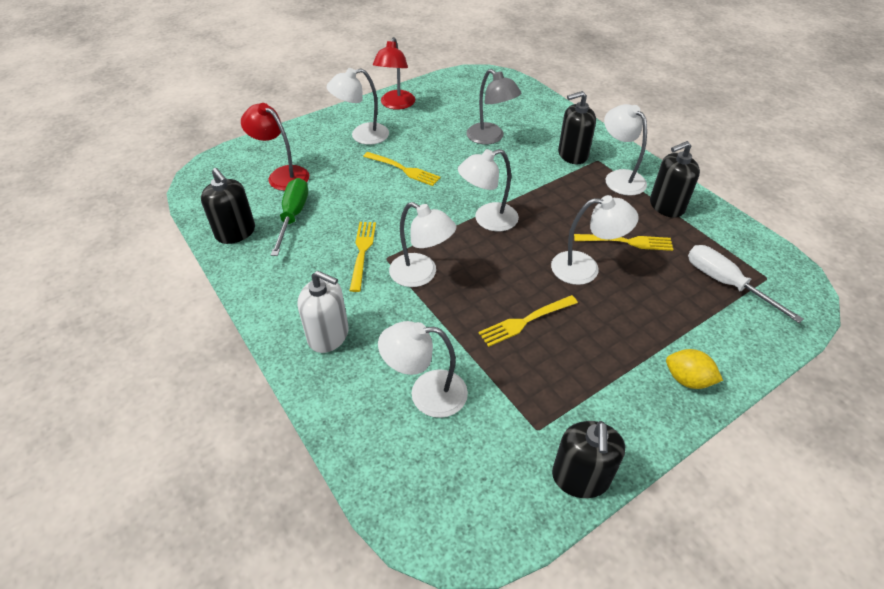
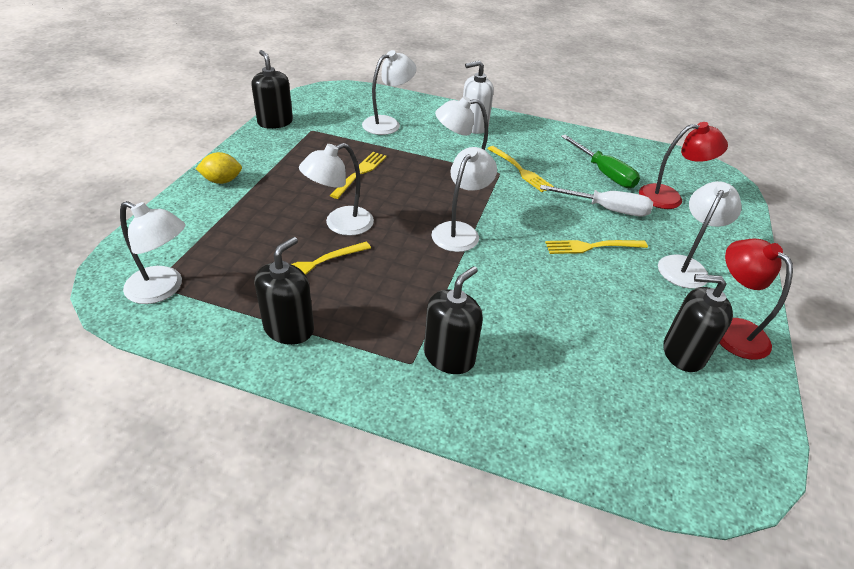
camera: 140 degrees right, 5 degrees down
(235, 232) = (617, 150): black soap dispenser -> black soap dispenser (683, 353)
(490, 138) = (567, 333): grey lamp -> none
(619, 178) = (366, 346): white lamp -> white lamp (163, 289)
(725, 283) = (199, 262): white screwdriver -> white screwdriver (606, 209)

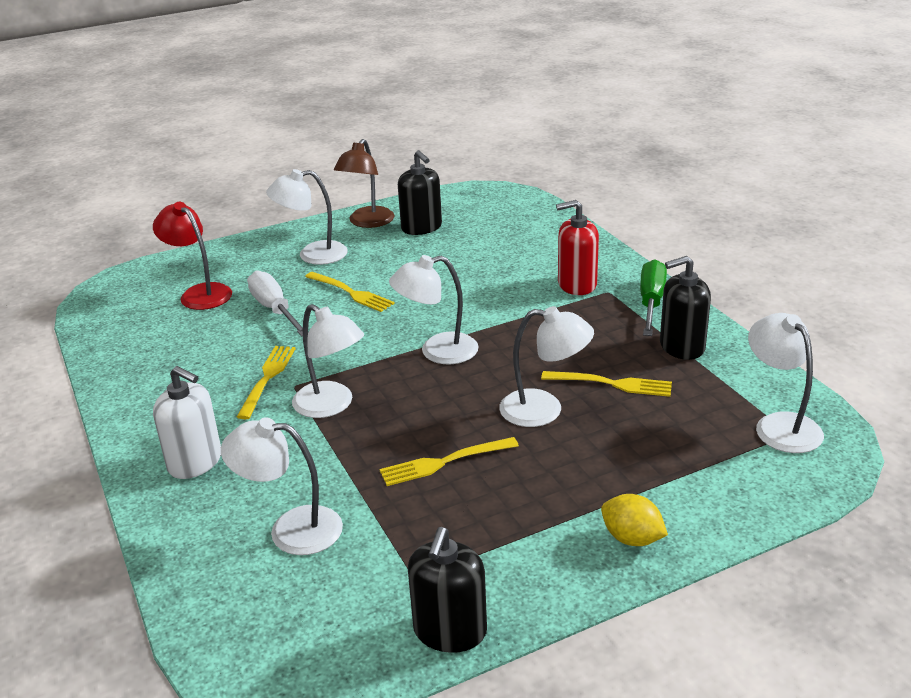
camera: 130 degrees left, 10 degrees down
(449, 356) = (577, 285): black soap dispenser -> red soap dispenser
(604, 173) = (197, 337): green screwdriver -> green screwdriver (651, 302)
(731, 330) = (367, 222): red lamp -> brown lamp

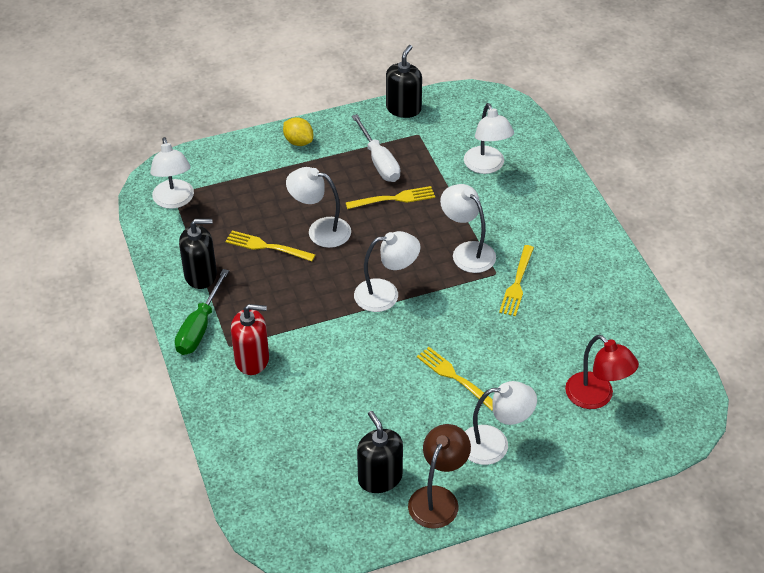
camera: 175 degrees left, 15 degrees up
(195, 462) = (554, 217): white soap dispenser -> none
(274, 309) = (522, 363): white screwdriver -> white screwdriver (379, 161)
(291, 529) = (486, 166): white lamp -> white lamp turned 60 degrees clockwise

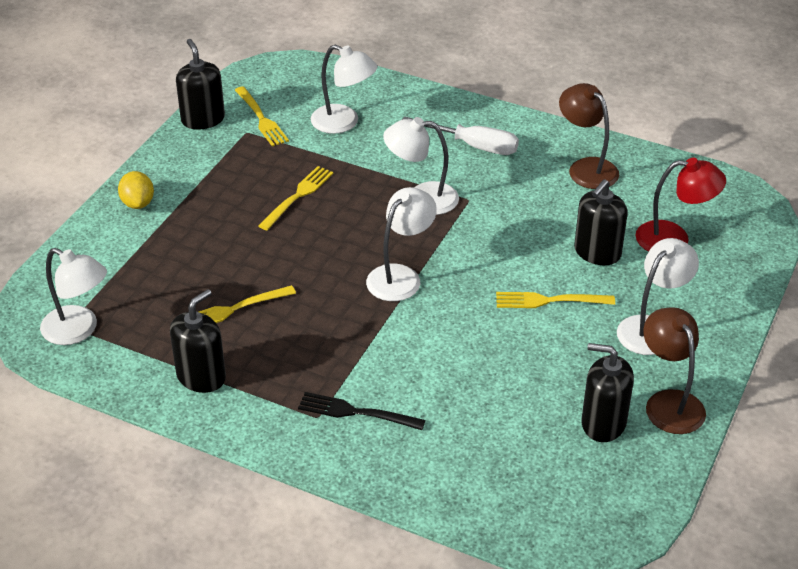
camera: 45 degrees left, 5 degrees down
(199, 327) = (266, 421): green screwdriver -> none
(252, 359) = (356, 412): red soap dispenser -> black fork
(298, 142) = (138, 203): yellow lemon -> yellow lemon turned 75 degrees clockwise
(320, 230) = (266, 263): white lamp -> none
(379, 161) = (241, 174): white screwdriver -> white screwdriver (473, 146)
(517, 283) = (496, 196): yellow fork -> yellow fork (261, 118)
(530, 368) = (597, 252): none -> black soap dispenser
(606, 305) = (586, 168): none -> brown lamp

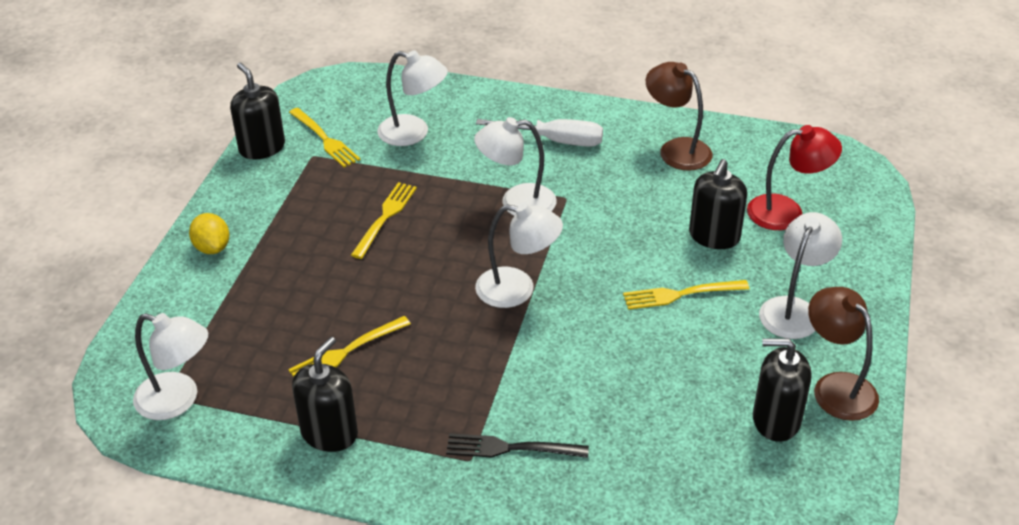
camera: 10 degrees left, 0 degrees up
(400, 276) = (517, 289): white lamp -> white lamp turned 75 degrees clockwise

